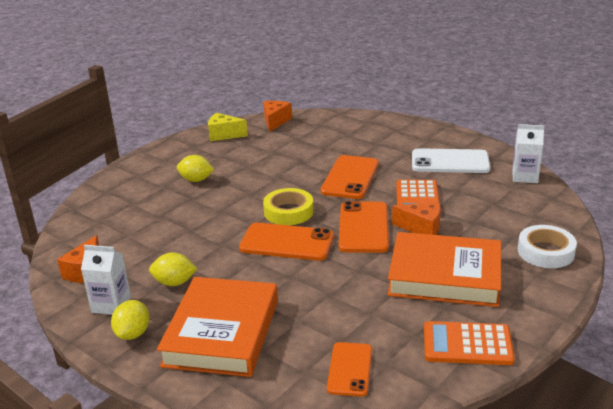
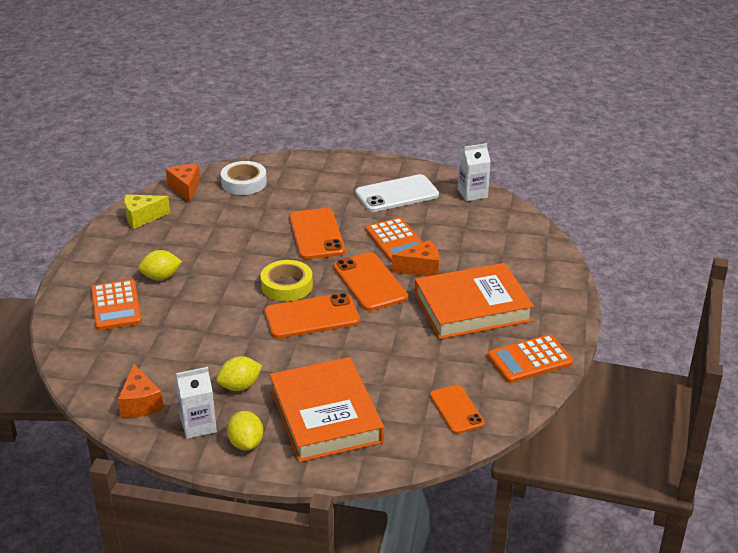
camera: 30 degrees left, 5 degrees up
(143, 192) = (116, 306): none -> orange calculator
(545, 252) = (536, 262): white tape -> white tape (244, 182)

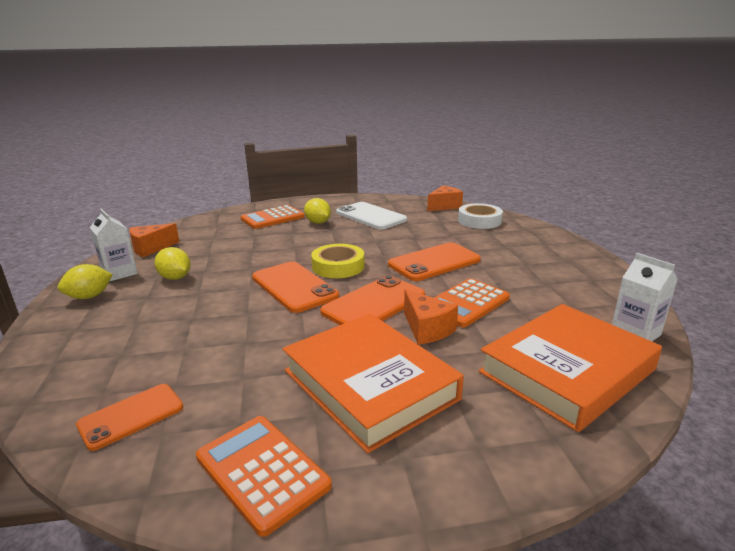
camera: 70 degrees right, 10 degrees down
(142, 217) = (390, 203): yellow cheese -> none
(326, 416) = (127, 326): orange book -> orange book (567, 371)
(397, 194) = (559, 286): white phone -> white phone (371, 216)

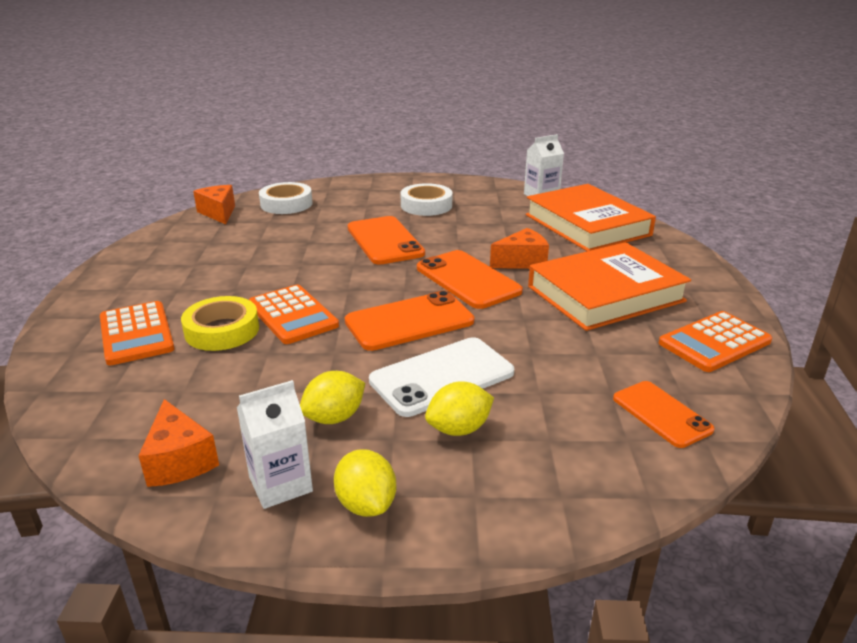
camera: 80 degrees left, 5 degrees up
(318, 223) = (198, 297): yellow lemon -> yellow lemon (459, 429)
(338, 266) = (365, 292): yellow tape -> yellow tape (222, 330)
(371, 216) = (209, 259): white phone -> white phone (442, 376)
(466, 303) = (480, 240): orange calculator -> orange calculator (293, 315)
(530, 270) = (426, 205): none -> white tape

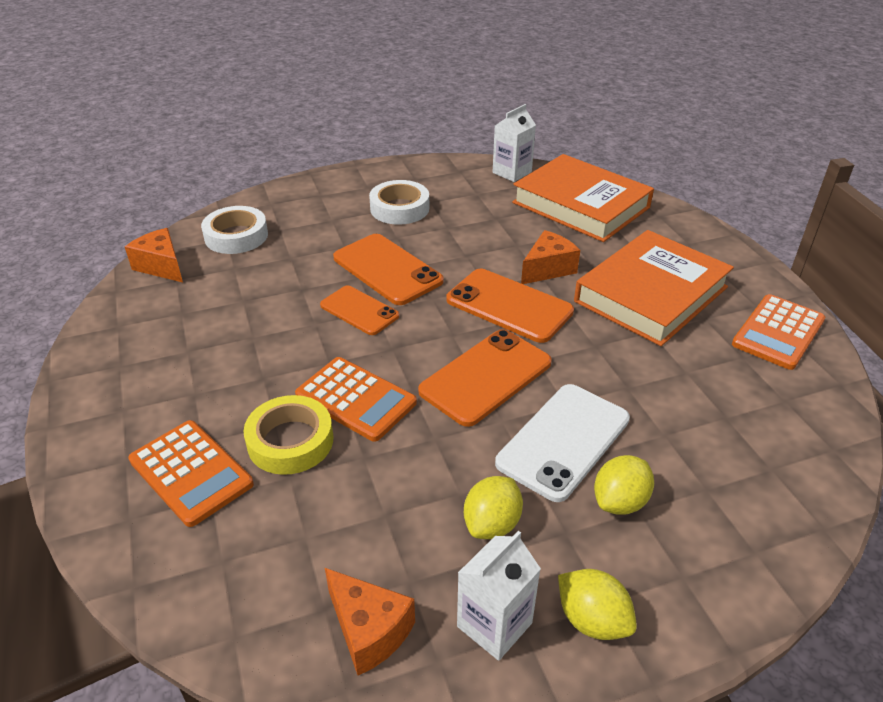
camera: 20 degrees left, 10 degrees up
(661, 414) = (782, 430): orange phone -> orange phone (359, 310)

